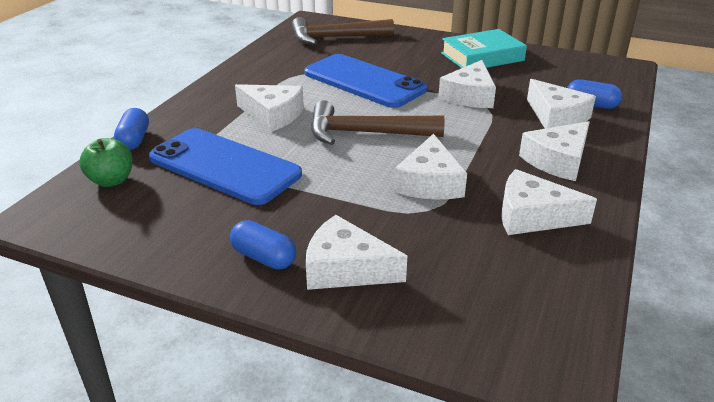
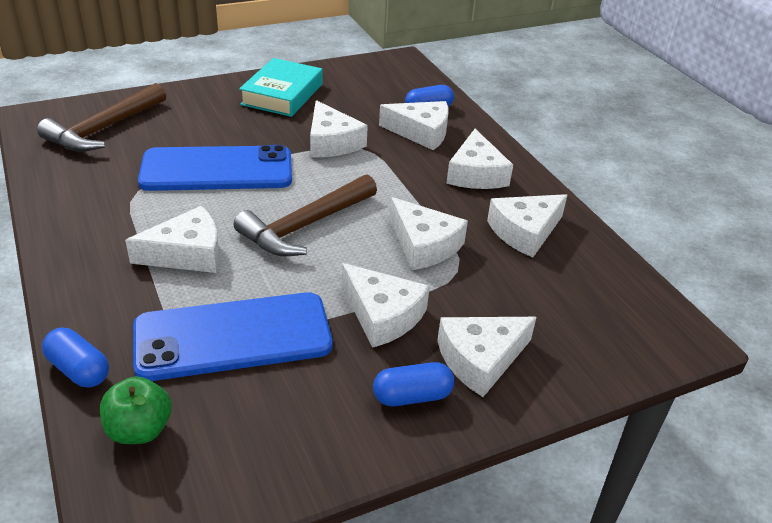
camera: 50 degrees left, 5 degrees up
(326, 205) = (382, 315): none -> white cheese

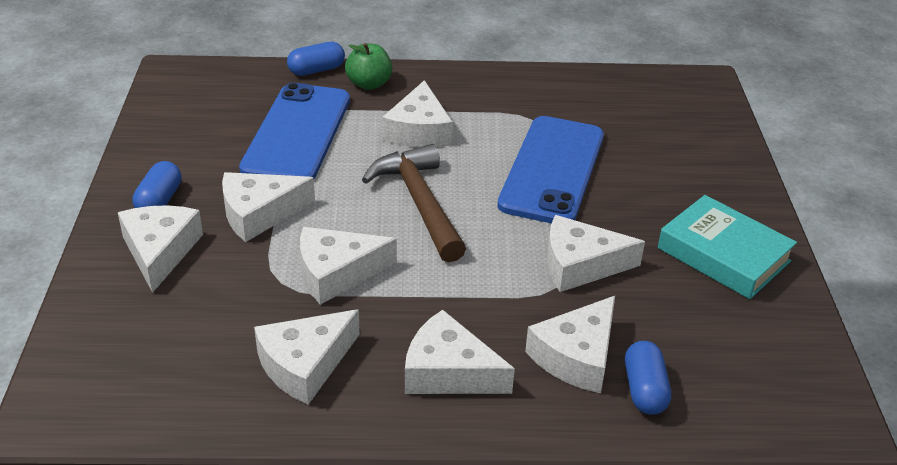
camera: 115 degrees right, 0 degrees up
(105, 129) = (665, 116): brown hammer -> none
(139, 430) = (241, 84): green apple -> green apple (369, 84)
(525, 232) = (305, 364): white cheese -> white cheese turned 120 degrees counterclockwise

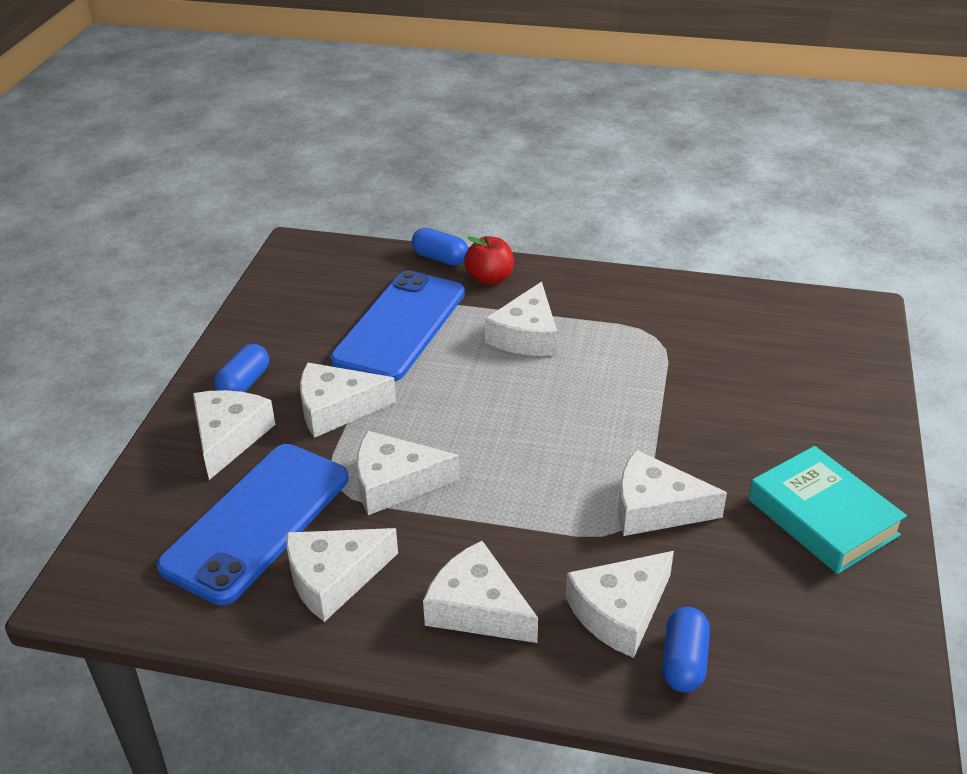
camera: 15 degrees right, 0 degrees up
(316, 70) = (440, 258): blue capsule -> blue capsule turned 45 degrees clockwise
(369, 84) = (489, 278): green apple -> red apple
(419, 203) = (503, 417): brown hammer -> none
(552, 170) = (656, 395): blue phone -> blue phone (257, 521)

